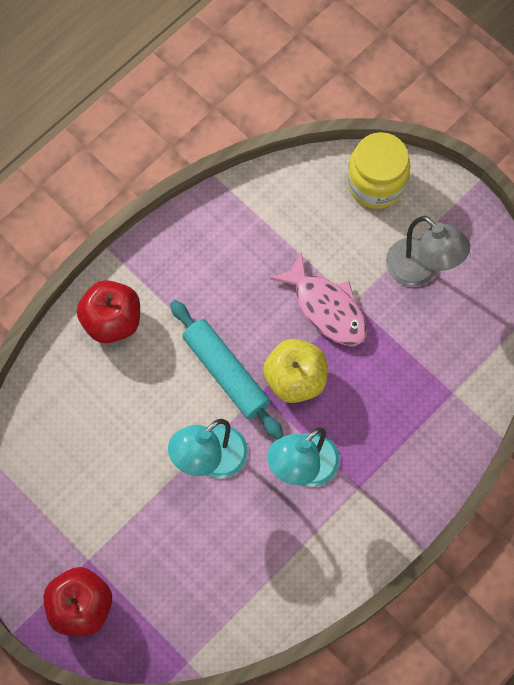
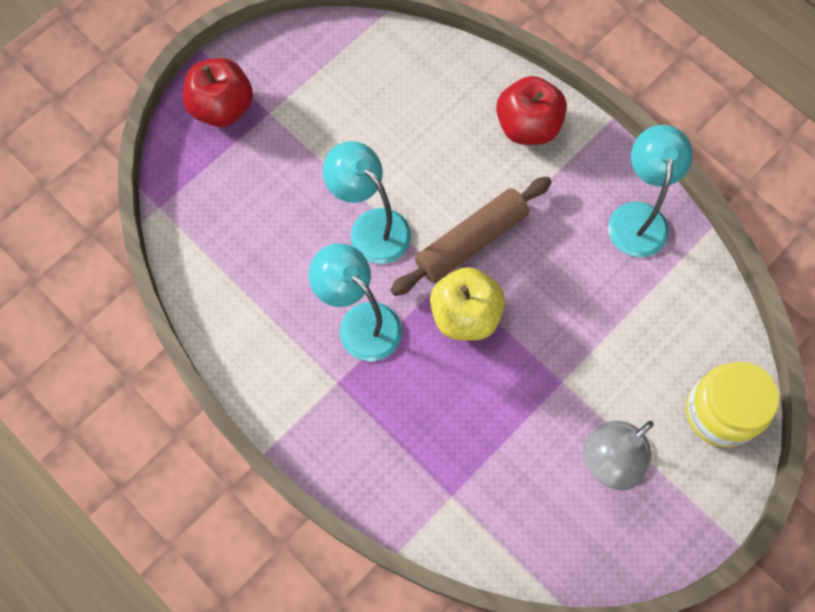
camera: 90 degrees right, 0 degrees up
(204, 233) = (638, 217): none -> turquoise lamp
(226, 373) = (471, 241): turquoise rolling pin -> brown rolling pin
(326, 308) = (553, 350): pink fish -> none

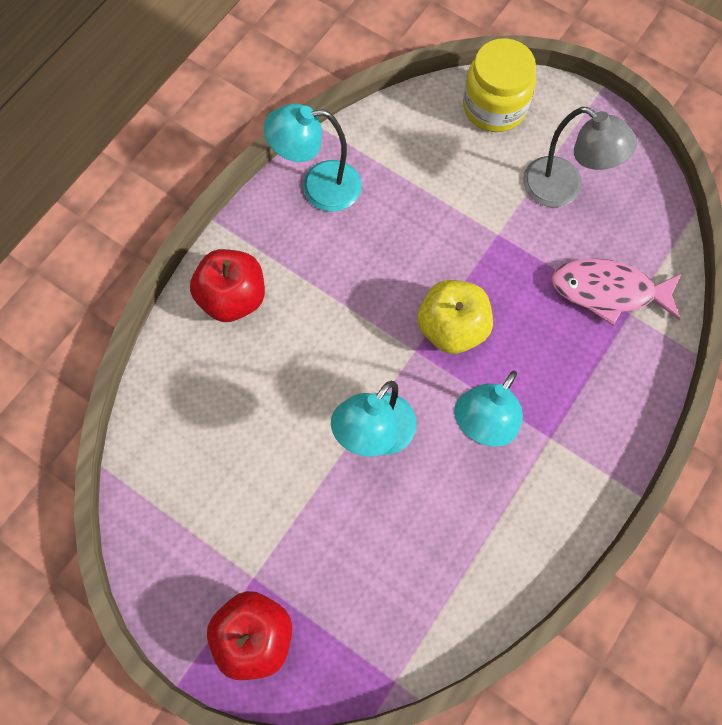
camera: 100 degrees left, 0 degrees up
(471, 241) = (372, 334): brown rolling pin -> none
(480, 480) = (608, 291): none -> pink fish

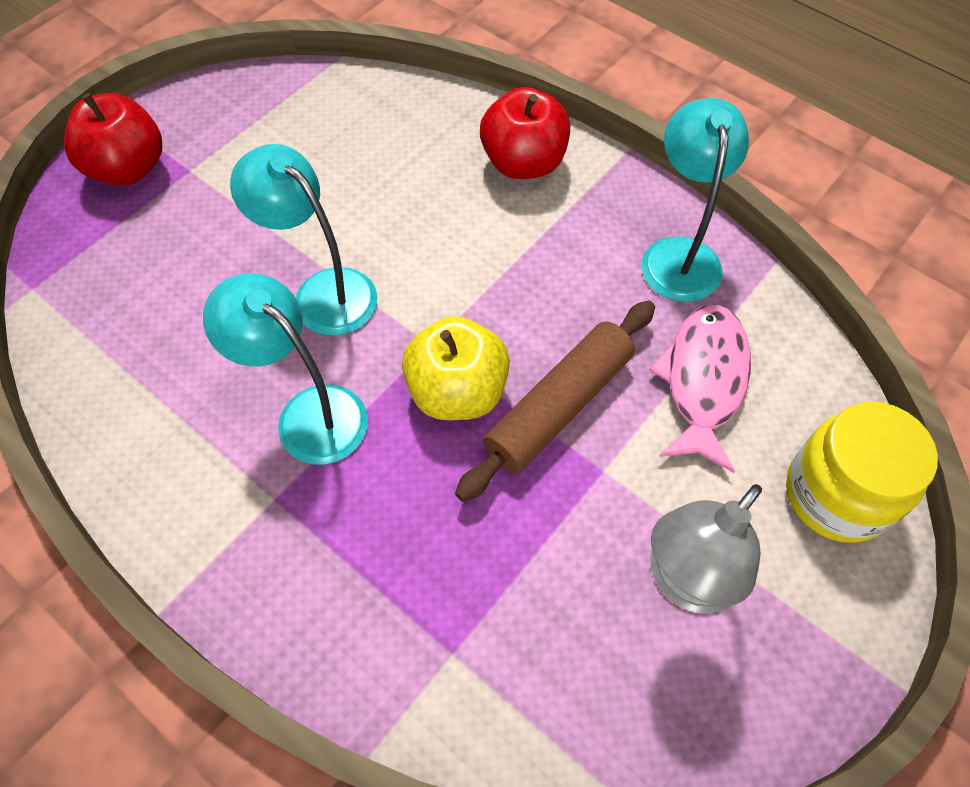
camera: 95 degrees right, 10 degrees down
(455, 262) = (559, 406): none -> brown rolling pin
(608, 291) = (494, 624): pink fish -> pink fish (703, 381)

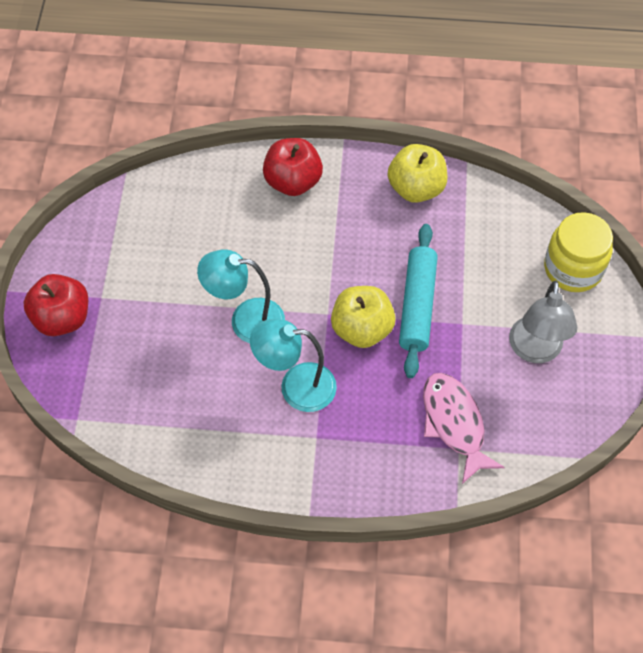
camera: 35 degrees left, 0 degrees up
(559, 406) = (417, 305): brown rolling pin -> turquoise rolling pin
(679, 254) = (416, 188): turquoise lamp -> yellow apple
(703, 381) = (476, 250): pink fish -> pink fish (454, 423)

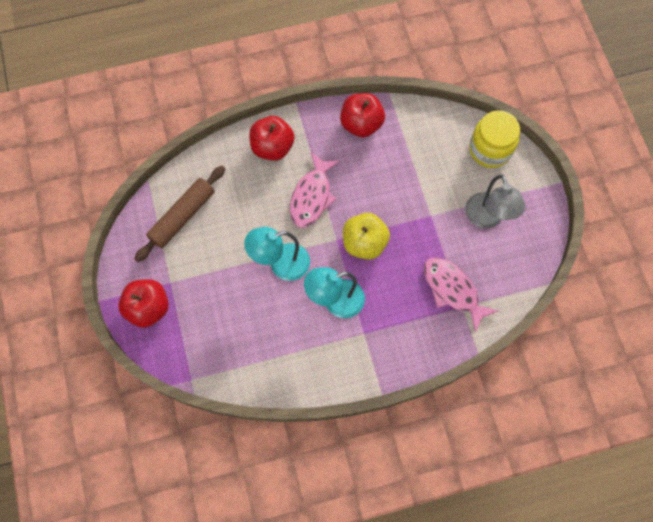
camera: 20 degrees left, 10 degrees up
(149, 227) = (182, 217): none -> brown rolling pin
(318, 253) = (312, 196): none -> pink fish
(416, 188) = (361, 124): yellow apple -> red apple
(417, 305) = (395, 212): turquoise rolling pin -> none

